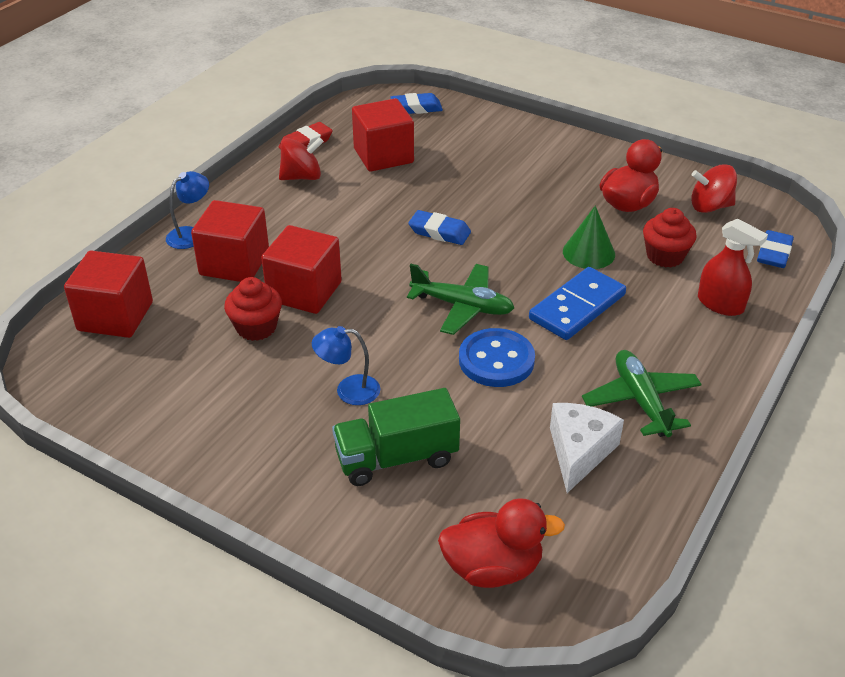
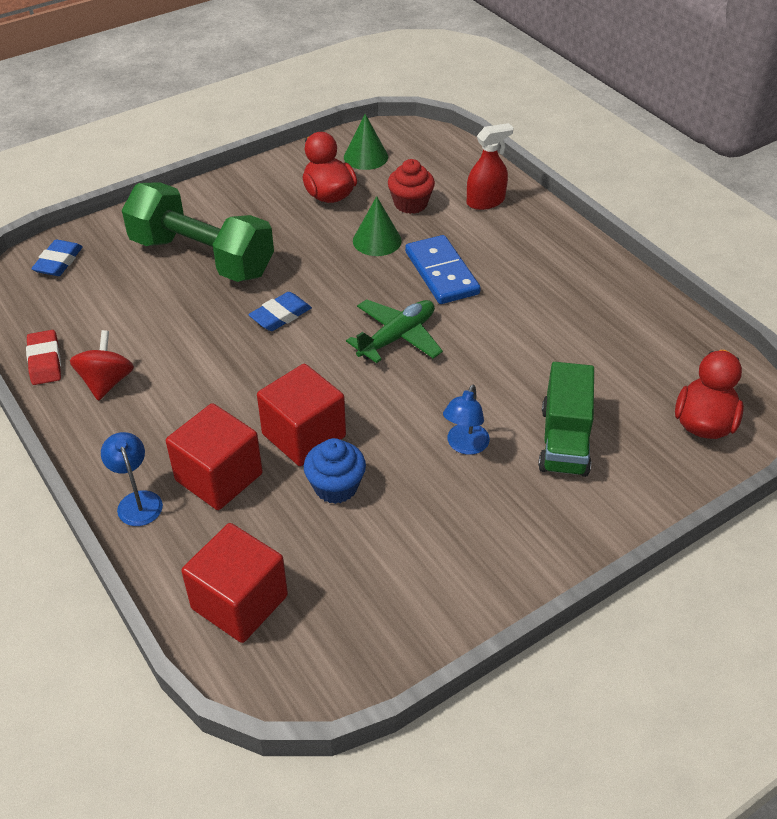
camera: 65 degrees left, 5 degrees up
(256, 327) = (336, 487): red cupcake -> blue cupcake
(383, 156) = (123, 312): red cube -> none
(479, 168) = (202, 257): none -> green dumbbell
(496, 360) = (479, 341): blue button -> none
(579, 452) = (606, 334): white cheese -> none
(641, 401) = (568, 282): green plane -> none
(710, 206) = (366, 157): red spinning top -> green cone
(774, 253) = (445, 153): blue eraser -> none

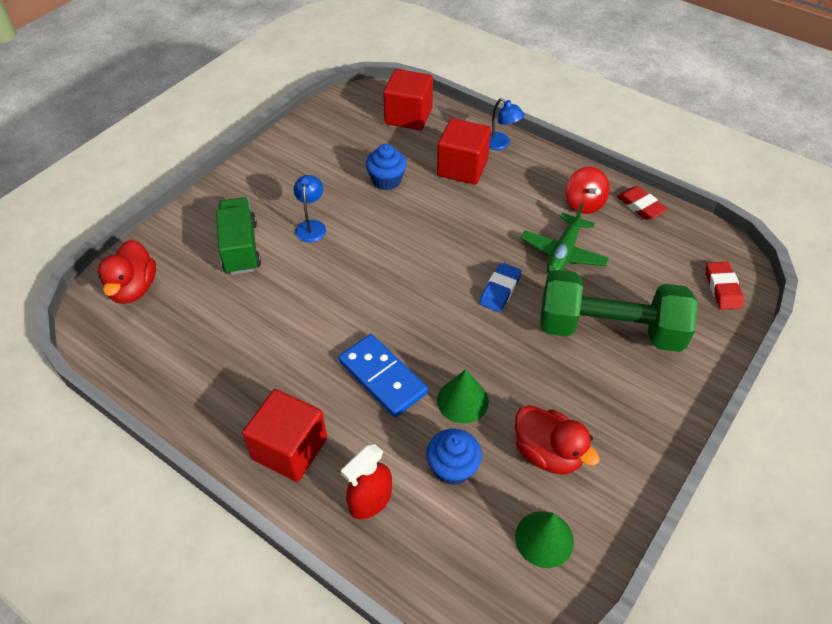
camera: 160 degrees right, 5 degrees up
(58, 262) = (722, 288): blue eraser -> red eraser
(304, 435) = (424, 204): red cube -> red cube (290, 449)
(397, 337) = (394, 297): green plane -> green plane (563, 253)
(410, 204) = (452, 468): red cupcake -> blue cupcake

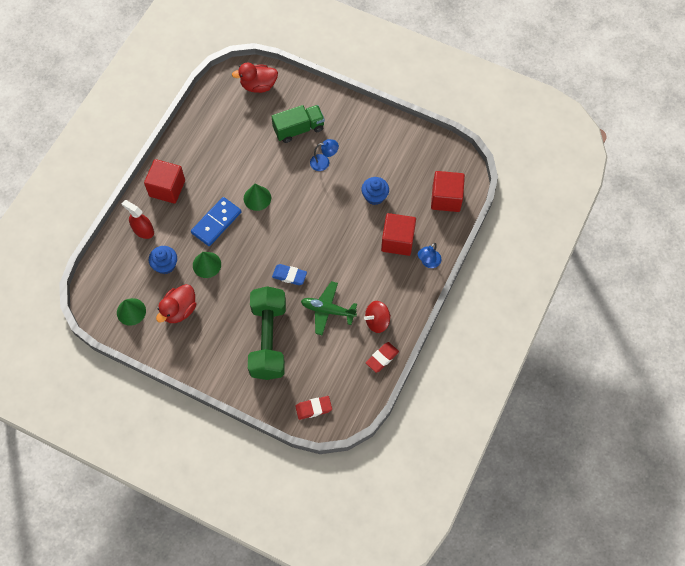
camera: 80 degrees right, 15 degrees up
(350, 315) = (257, 198): none -> green cone

